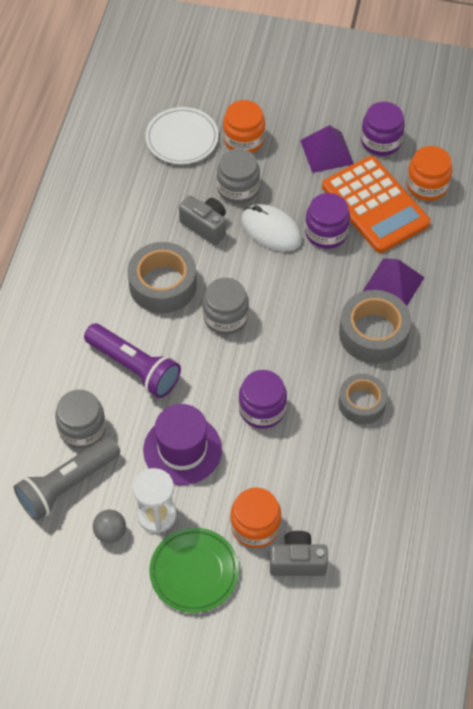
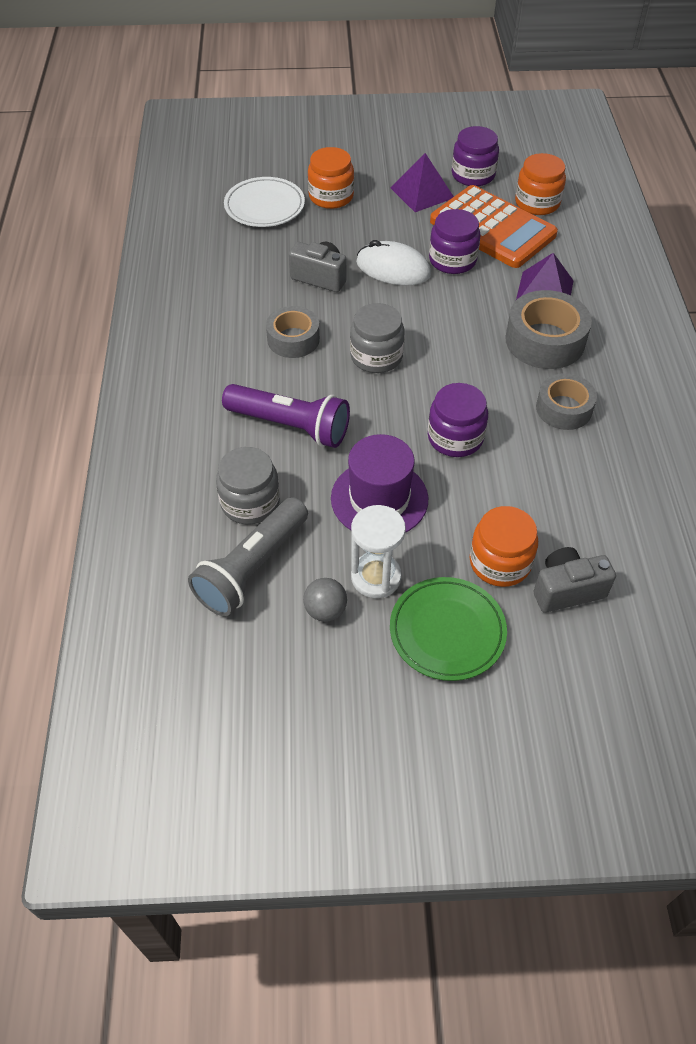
camera: 15 degrees left, 5 degrees down
(163, 285) = (293, 339): grey tape -> grey tape, size x0.66
(238, 188) = (342, 238): grey jar -> none

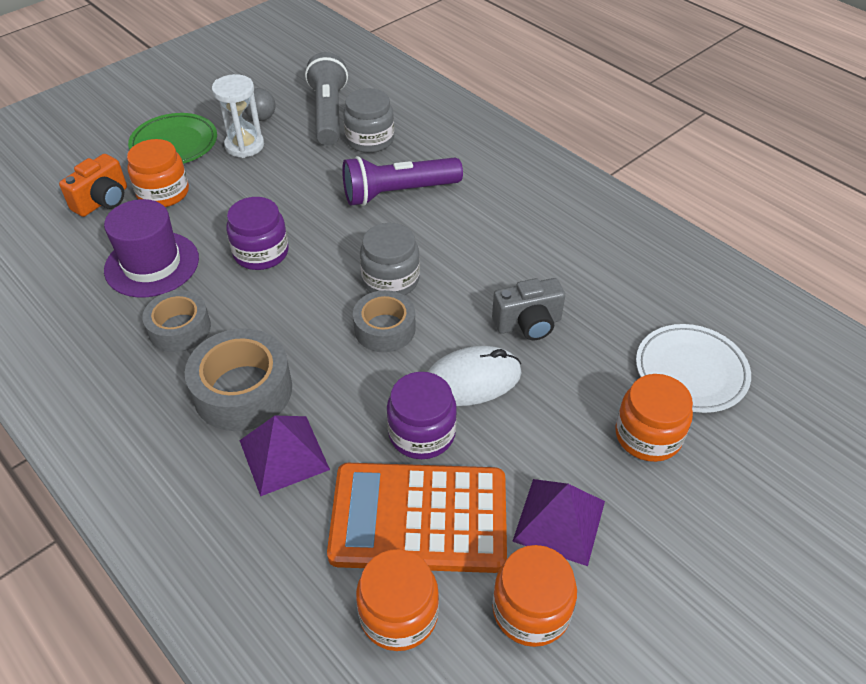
camera: 140 degrees right, 5 degrees down
(293, 339) = (477, 253): grey tape -> grey tape (385, 329)
(379, 499) = (283, 184): purple hat -> purple hat (152, 264)
(473, 175) = (531, 610): purple jar -> orange jar
(567, 590) = (103, 201): grey camera -> orange camera

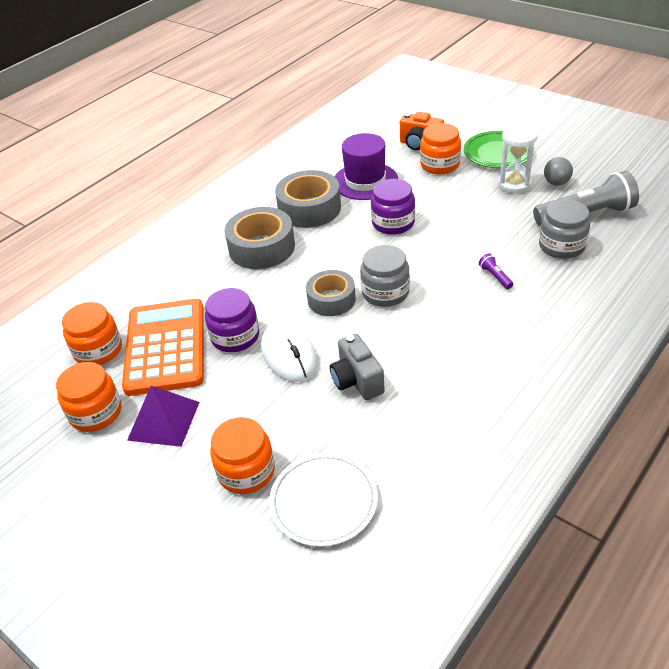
camera: 85 degrees right, 5 degrees down
(179, 329) = (309, 208): grey tape -> grey tape, size x1.51
(284, 454) = (212, 277): purple pyramid -> none
(398, 193) = (495, 276): purple flashlight -> purple flashlight, size x0.40

